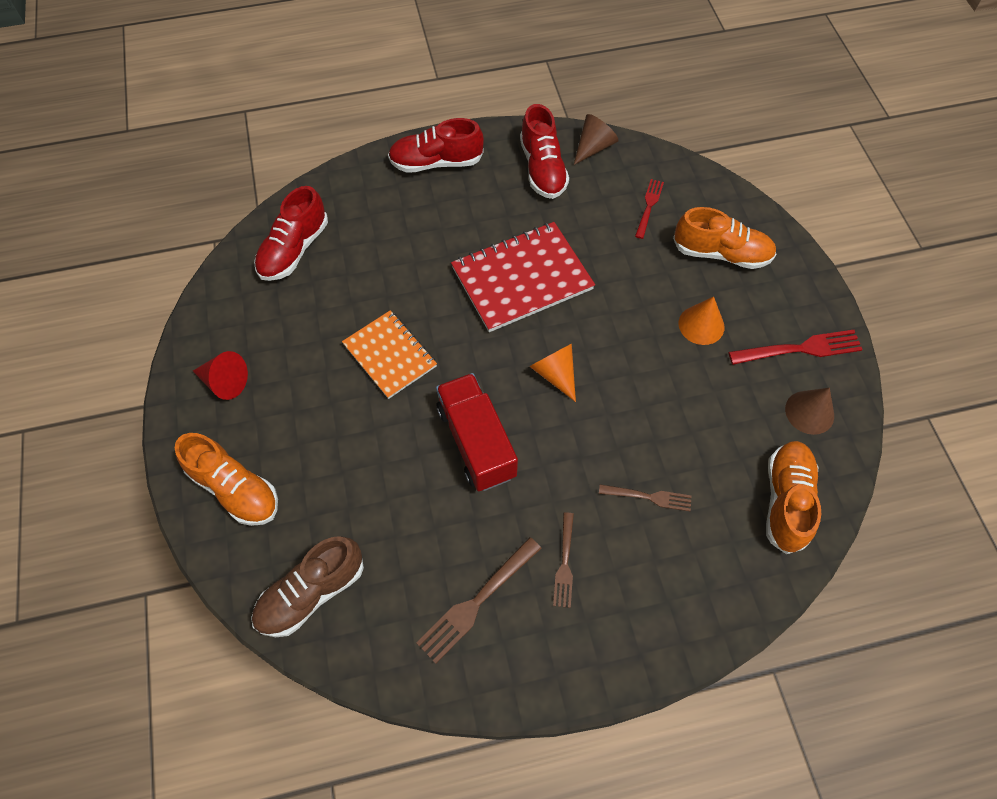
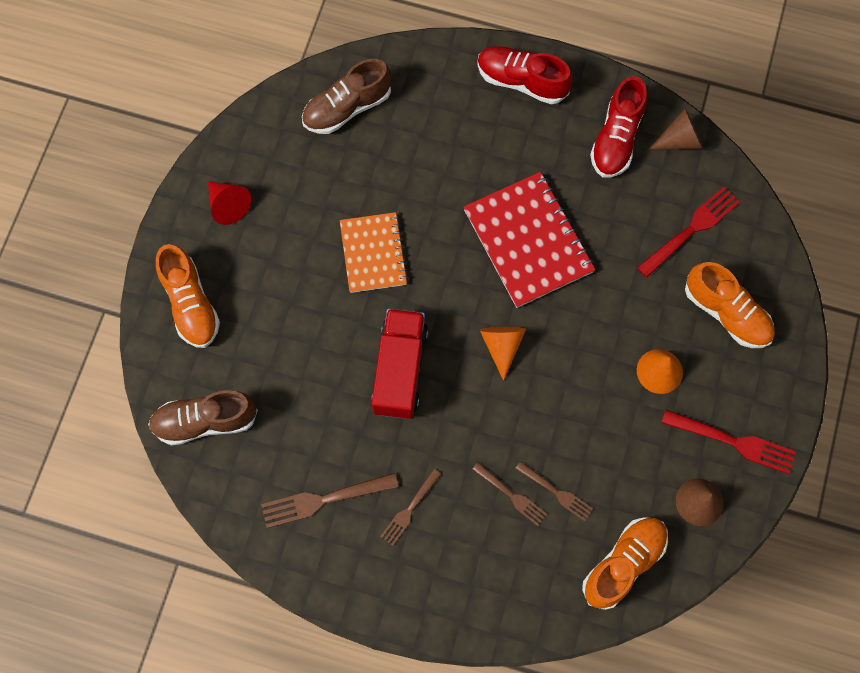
camera: 30 degrees right, 10 degrees up
(294, 250) = (347, 108): red shoe -> brown shoe
(522, 278) = (528, 241): red notebook -> red notebook turned 60 degrees clockwise
(649, 206) = (691, 230): red fork -> red fork, size x1.59
(686, 472) = (556, 492): none -> brown fork

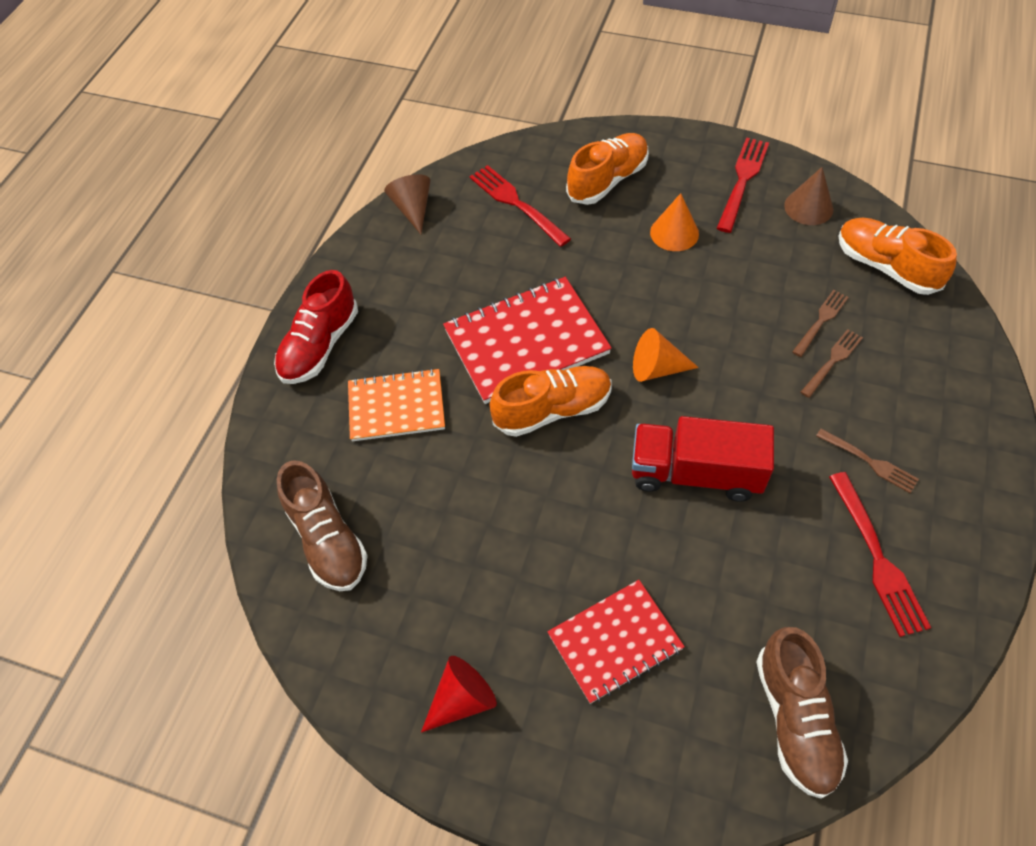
camera: 85 degrees left, 15 degrees down
(191, 304) = (618, 749): orange shoe -> orange shoe (552, 410)
(264, 304) = (615, 642): none -> red notebook
(324, 500) = (877, 558): brown fork -> red fork
(373, 253) = (540, 504): orange notebook -> orange notebook (396, 406)
(616, 139) = (405, 261): red shoe -> none

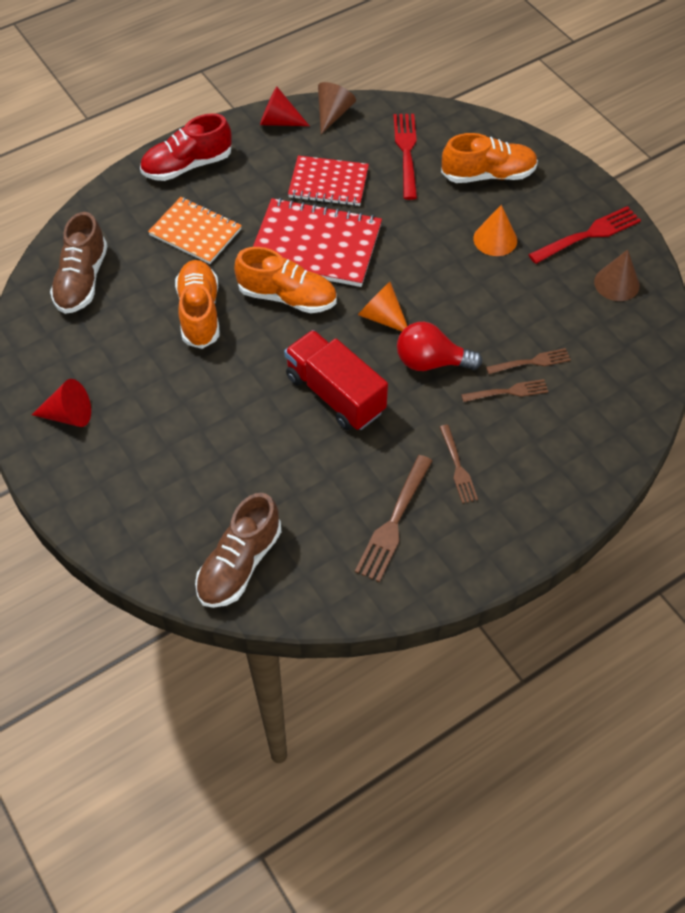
camera: 35 degrees right, 0 degrees up
(368, 247) = (279, 121): none -> red cone
(615, 642) = (182, 449): red notebook -> red notebook (328, 183)
(742, 380) = (431, 362): none -> red light bulb
(877, 558) = (394, 522): red fork -> brown fork
(886, 267) = (625, 359): orange shoe -> orange shoe (199, 313)

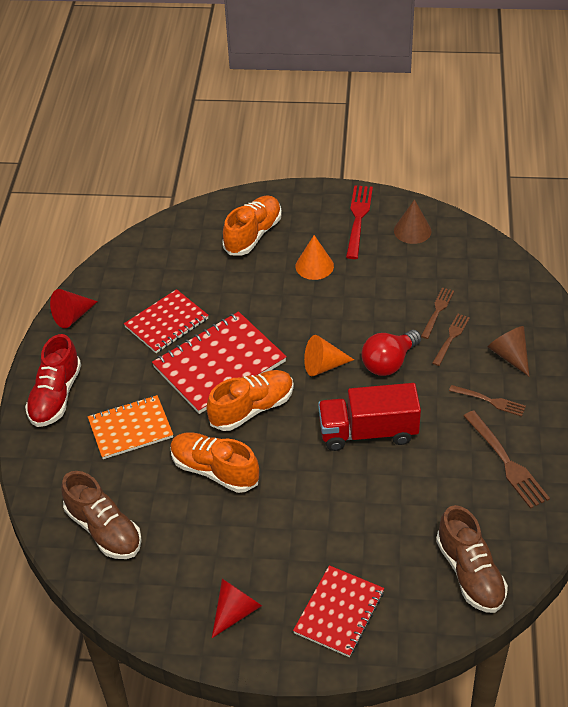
camera: 50 degrees left, 10 degrees down
(122, 488) = (339, 612): none -> red notebook
(333, 114) = (101, 281): brown cone -> brown cone (509, 356)
(406, 152) = (184, 264): red fork -> none

